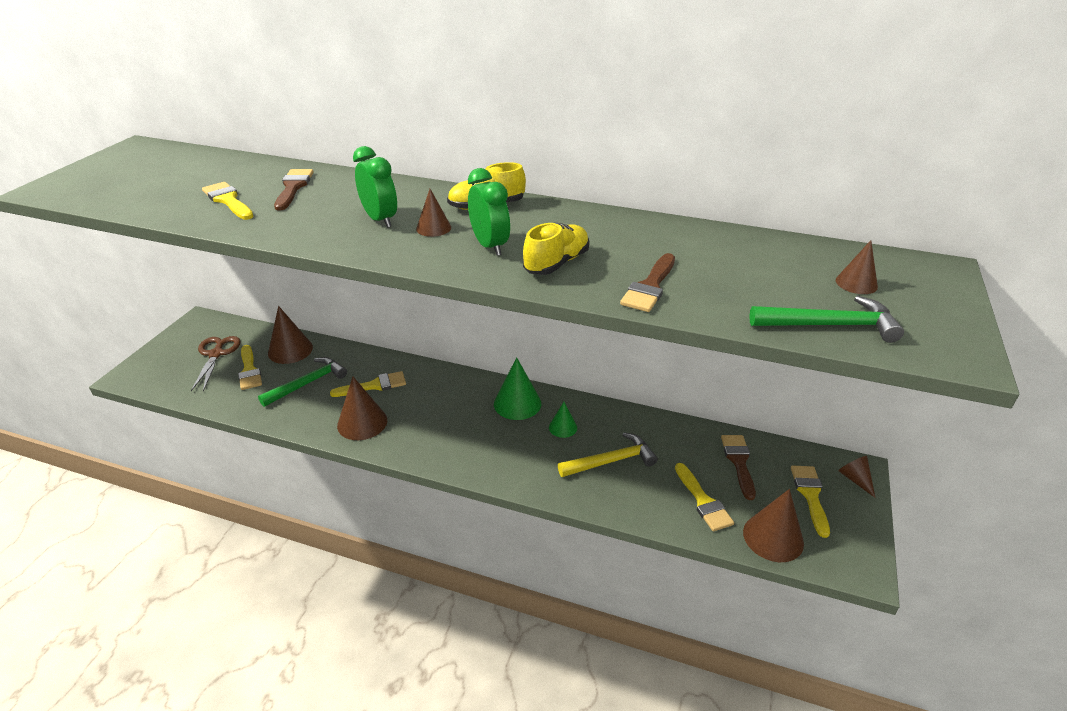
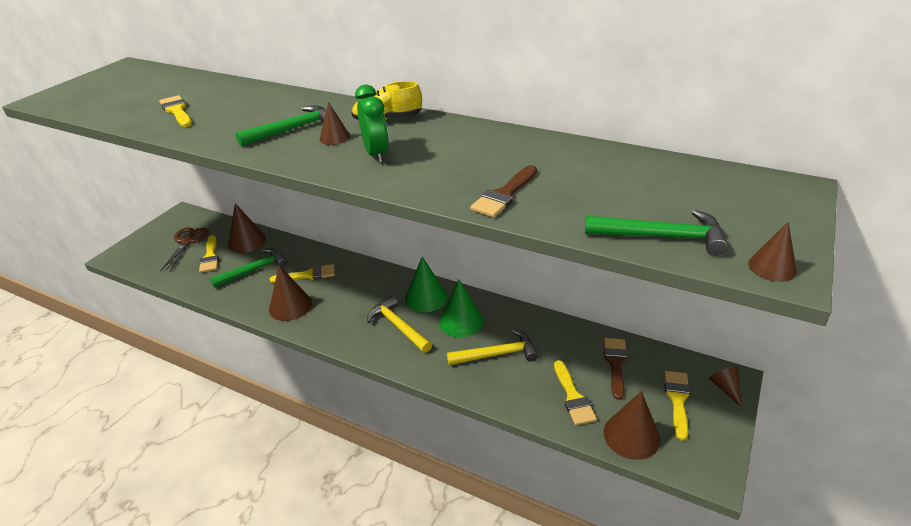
camera: 10 degrees right, 0 degrees up
(293, 187) = (233, 101): brown brush -> none
(380, 219) = (293, 129): green clock -> green hammer
(494, 438) = (398, 326): none -> yellow hammer
(556, 263) = (428, 171): yellow shoe -> none
(563, 427) = (461, 321): green cone -> green cone, size x1.74
(856, 283) = (703, 199): brown cone -> brown cone (772, 267)

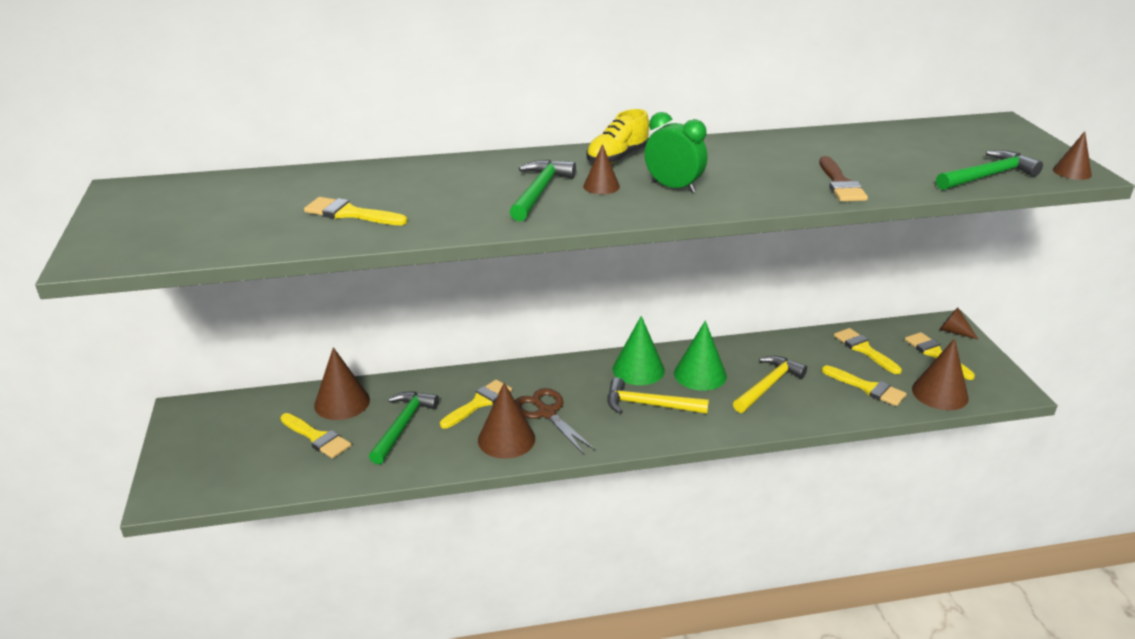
camera: 40 degrees left, 5 degrees down
(187, 242) = (253, 436): brown scissors -> brown scissors (546, 413)
(615, 363) = (864, 349): brown brush -> yellow brush

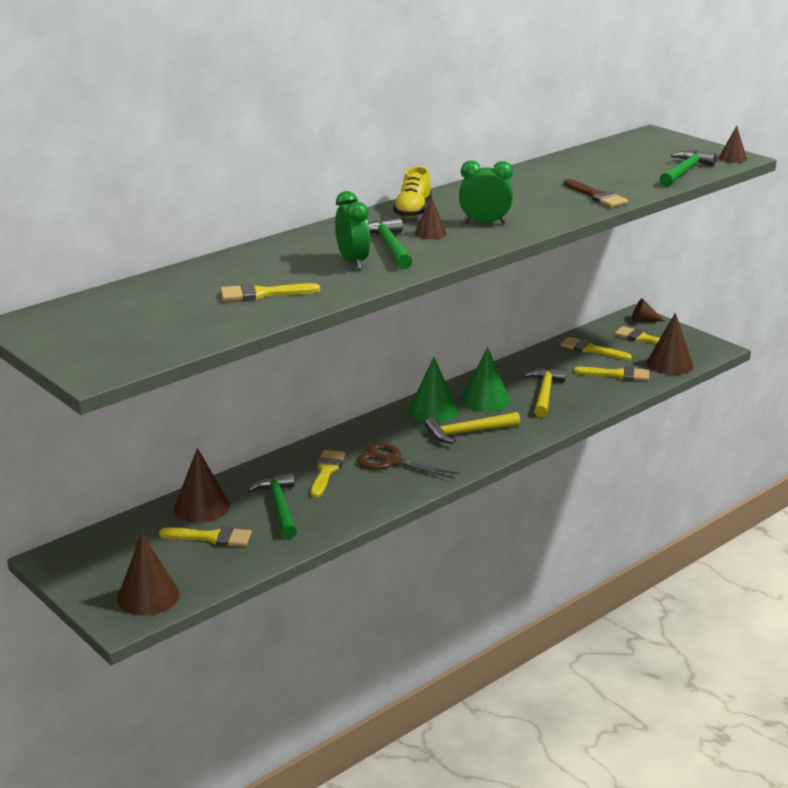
camera: 30 degrees left, 5 degrees down
(480, 200) = (352, 262): none -> green clock
(506, 439) = (379, 488): brown cone -> brown cone (148, 596)

